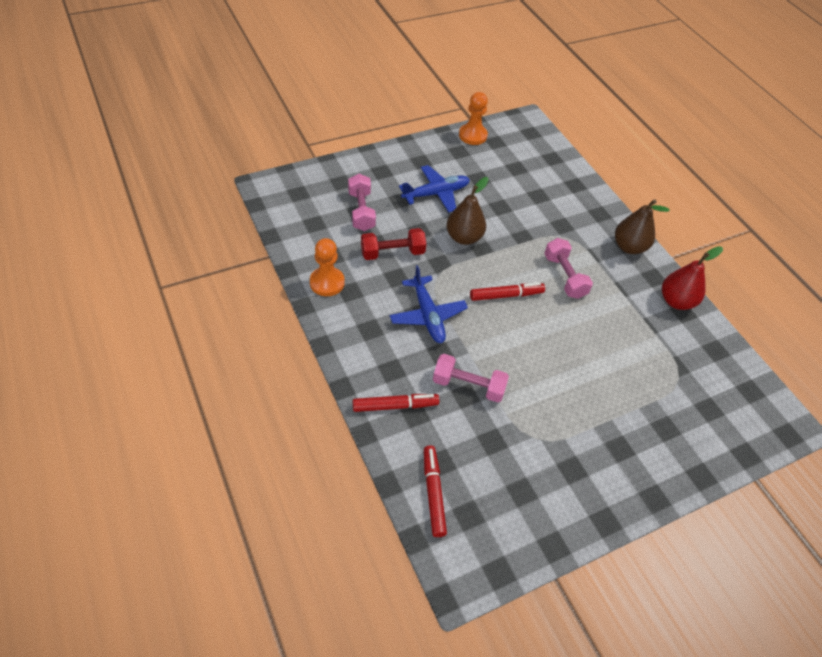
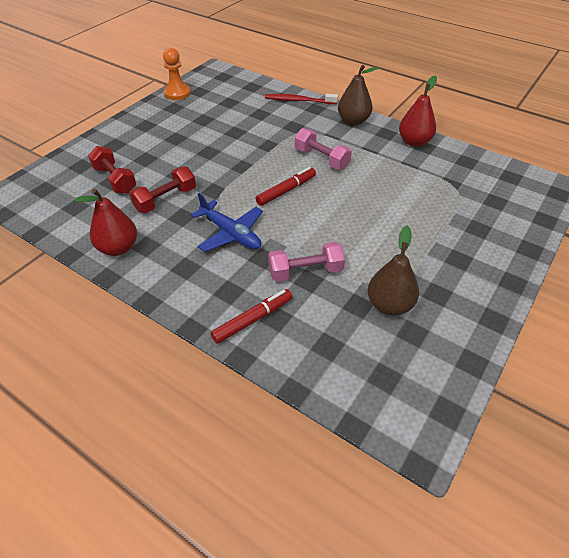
camera: 25 degrees left, 5 degrees down
(327, 282) = (118, 248): orange pawn -> red pear
(361, 211) = (115, 180): pink dumbbell -> red dumbbell
(433, 493) = (340, 376): red marker -> none
(436, 193) = (174, 142): blue plane -> none
(464, 237) = (221, 164): brown pear -> brown pear (389, 305)
(589, 196) = (299, 100): none -> red toothbrush

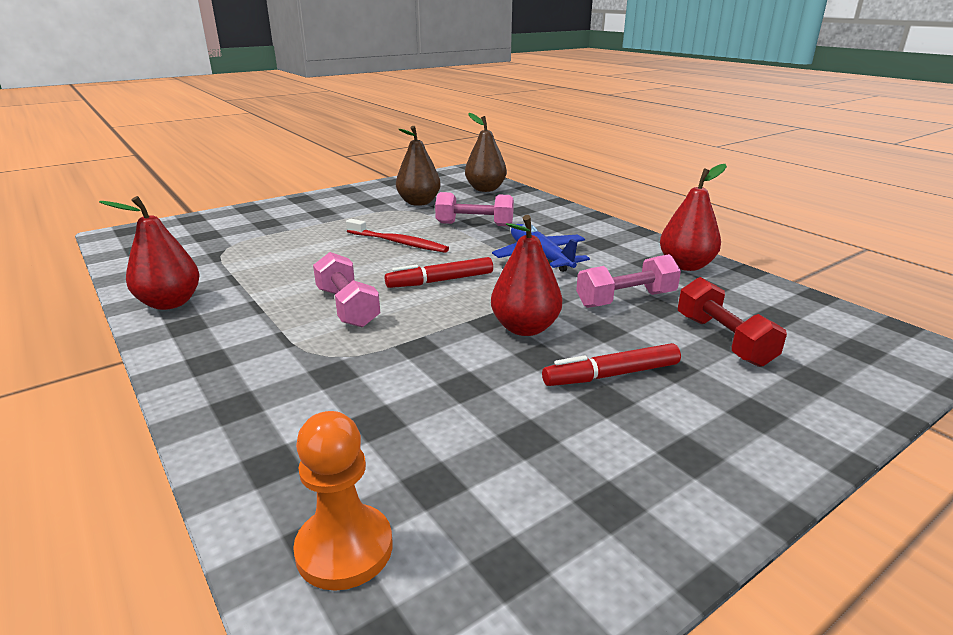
camera: 160 degrees left, 20 degrees down
(165, 199) = (626, 300): red dumbbell -> pink dumbbell
(177, 93) = (593, 576): orange pawn -> orange pawn (344, 549)
(220, 165) = (525, 328): none -> red pear
(253, 320) = (542, 211): red marker -> red marker (611, 375)
(299, 100) = (244, 439): red toothbrush -> red toothbrush (398, 242)
(353, 121) = (204, 357): brown pear -> brown pear (485, 189)

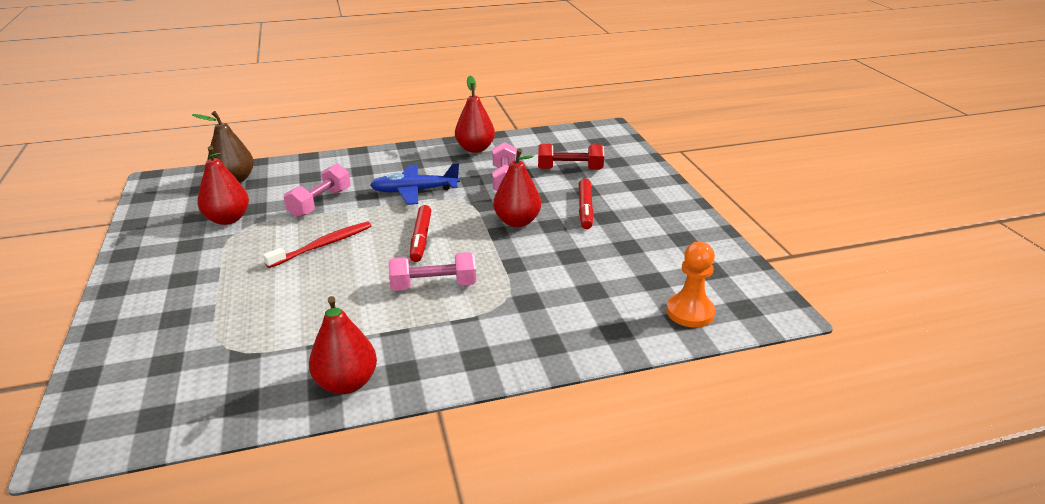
camera: 70 degrees left, 5 degrees up
(419, 202) = (228, 219): brown pear -> red pear

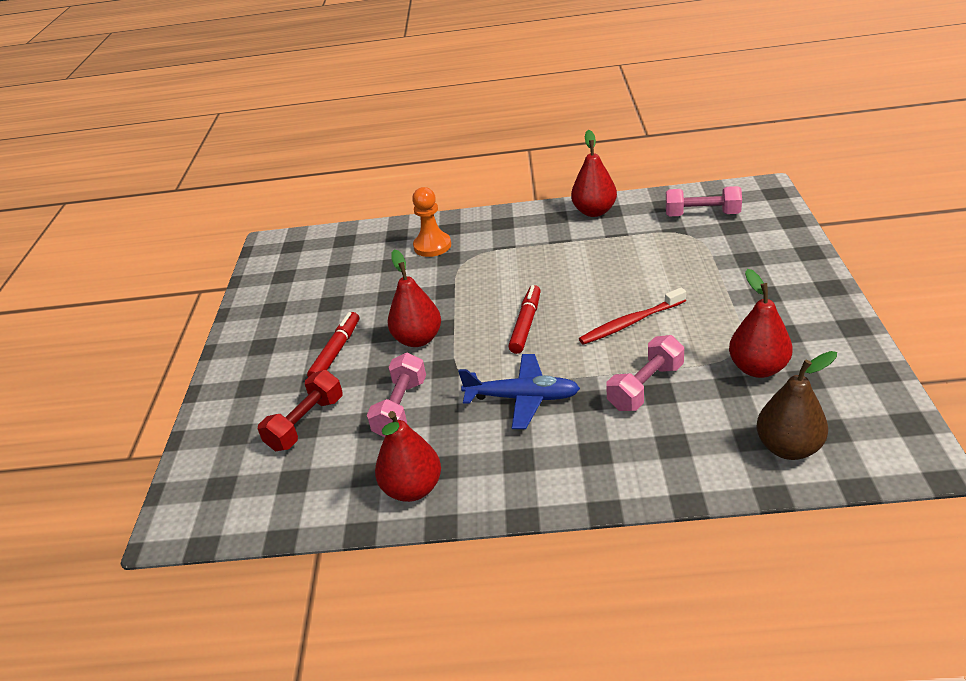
camera: 160 degrees left, 5 degrees up
(434, 285) = (522, 274): pink dumbbell -> pink dumbbell (702, 214)
(570, 169) = (306, 423): red dumbbell -> red dumbbell turned 75 degrees counterclockwise
(690, 312) = (333, 244): orange pawn -> orange pawn (432, 246)

